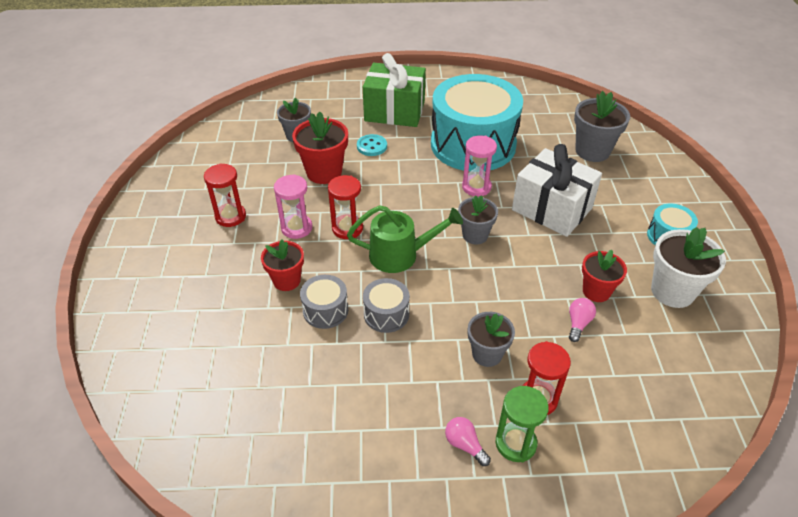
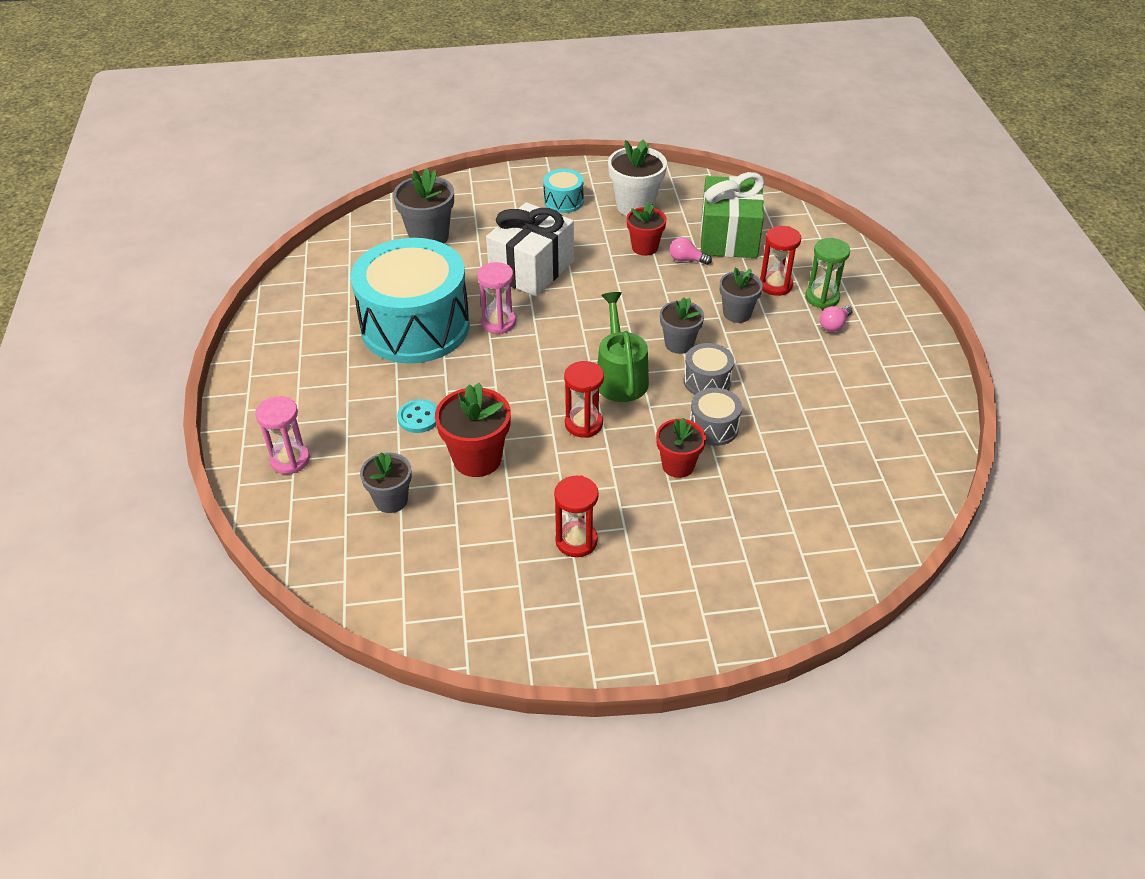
camera: 95 degrees left, 0 degrees up
(296, 228) = (589, 470): pink hourglass -> pink hourglass (290, 460)
(394, 111) = (335, 401): green gift -> green gift (729, 237)
(475, 235) = (580, 323): grey flower pot -> grey flower pot (679, 344)

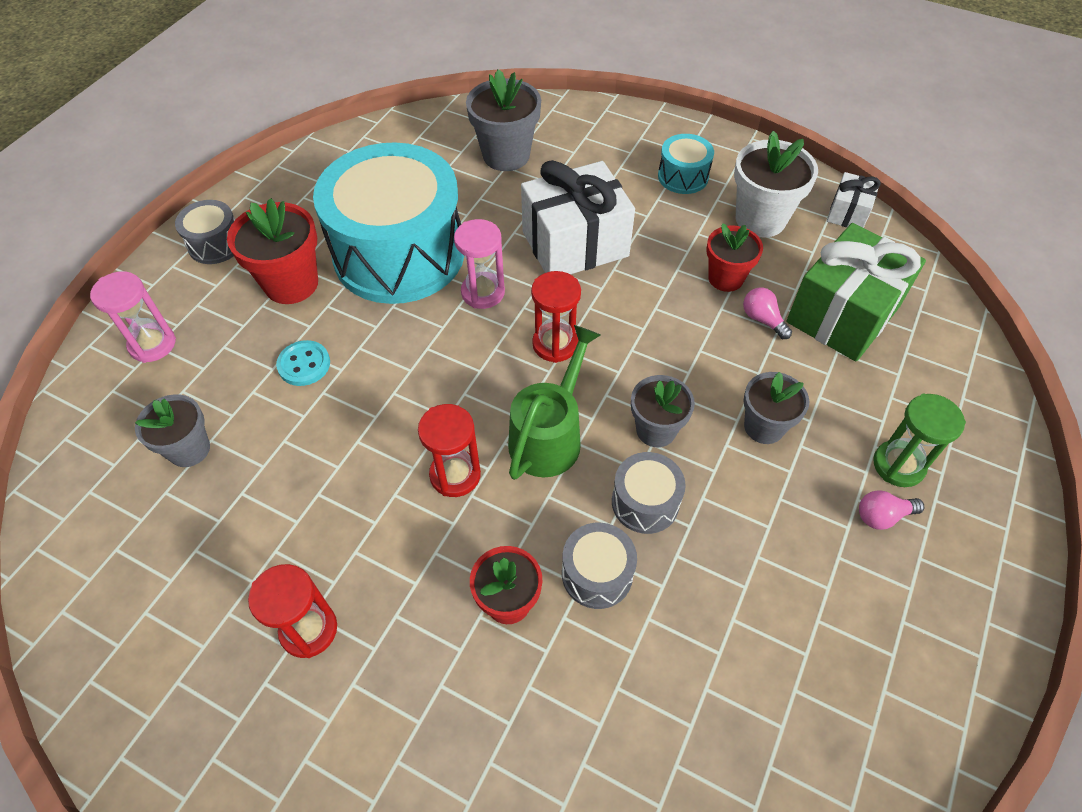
camera: 35 degrees right, 10 degrees up
(266, 381) = (215, 244): none -> grey drum
(477, 459) = (311, 451): red flower pot -> red flower pot (291, 284)
(684, 181) = (848, 213): none -> white gift
(775, 285) = (848, 413): red hourglass -> red hourglass (555, 344)

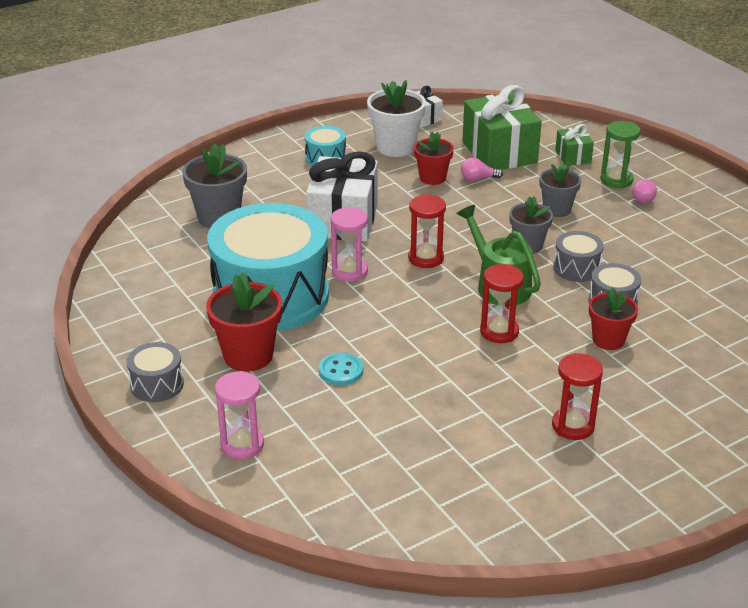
camera: 60 degrees left, 20 degrees down
(189, 449) = (374, 447): grey flower pot -> none
(909, 393) = (573, 156): none -> green gift

